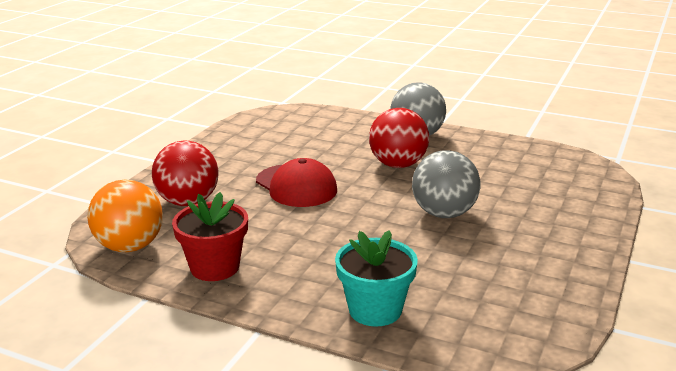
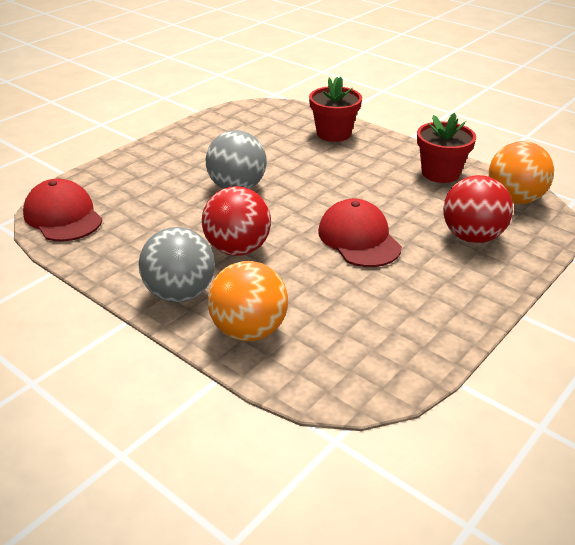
camera: 165 degrees left, 10 degrees up
(354, 126) = (249, 331): none -> orange ball
(375, 310) = (333, 133): turquoise flower pot -> red flower pot
(573, 166) = (63, 216): none -> red cap

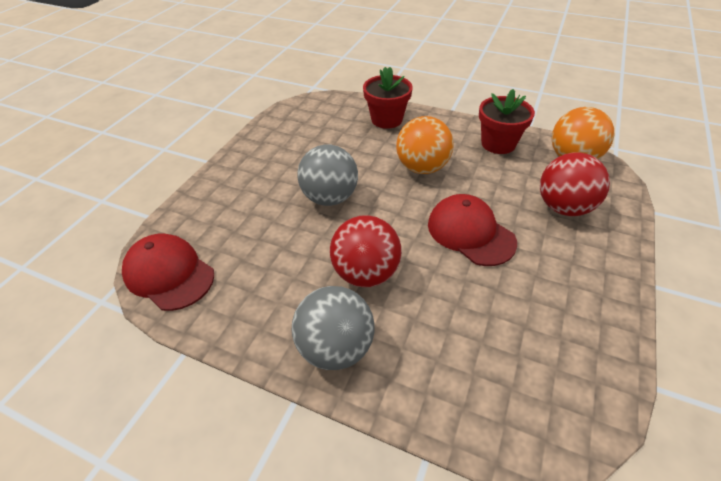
camera: 15 degrees left, 10 degrees up
(249, 331) = (428, 379): orange ball -> orange ball (422, 168)

